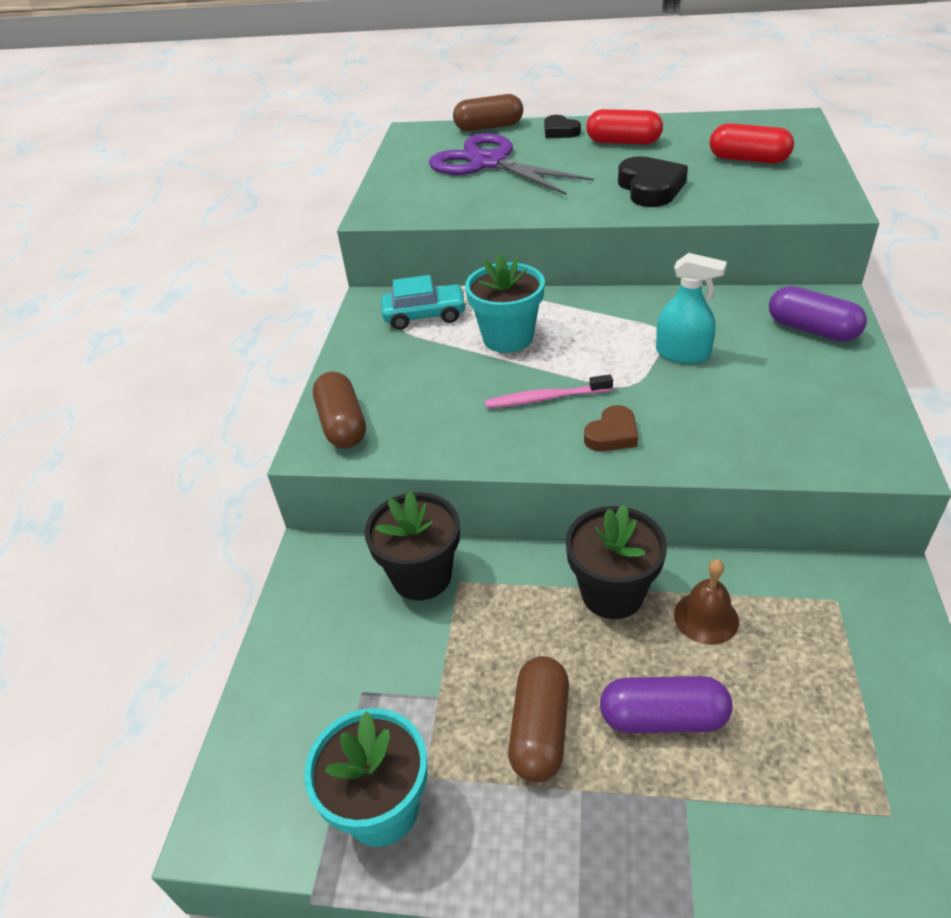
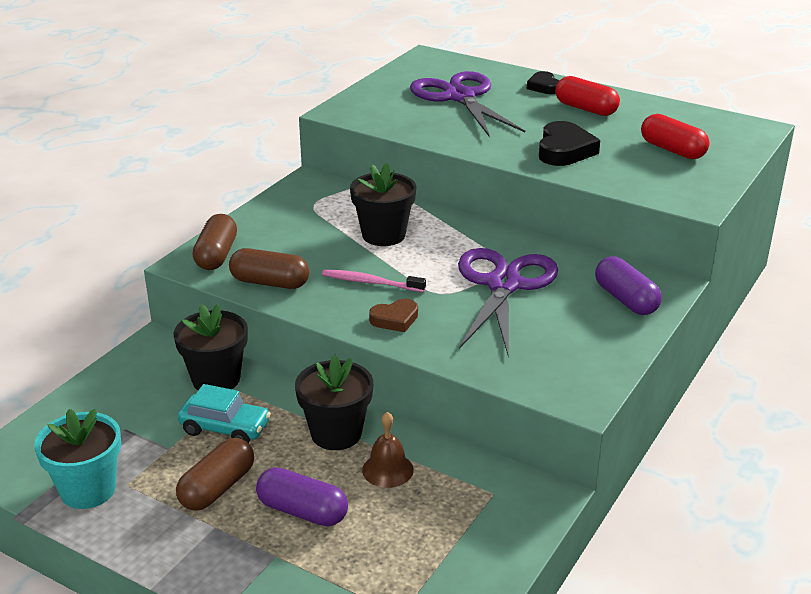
camera: 20 degrees right, 10 degrees down
(425, 315) = (337, 202): turquoise car -> turquoise car (225, 428)
(489, 127) = (490, 68): brown capsule -> brown capsule (270, 282)
(508, 338) = (383, 235): turquoise flower pot -> black flower pot
(682, 353) = (503, 285): turquoise spray bottle -> purple scissors

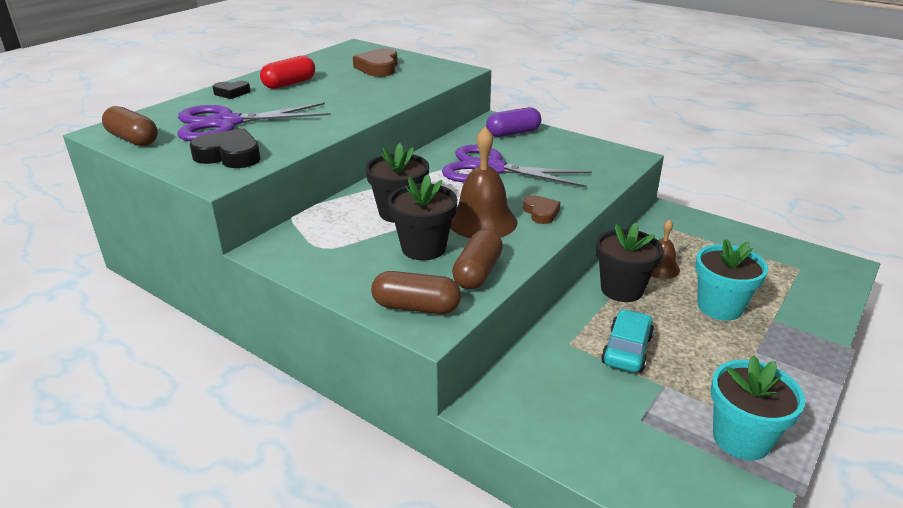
camera: 85 degrees left, 0 degrees up
(216, 379) = (551, 358): black flower pot -> black flower pot (423, 248)
(217, 488) = (708, 352): brown capsule -> brown capsule (133, 139)
(302, 511) = (719, 307): purple capsule -> turquoise flower pot
(370, 282) = (482, 221): pink toothbrush -> brown bell
(564, 150) = (363, 96): black heart -> black heart (229, 155)
(672, 150) = (378, 68): red capsule -> brown heart

